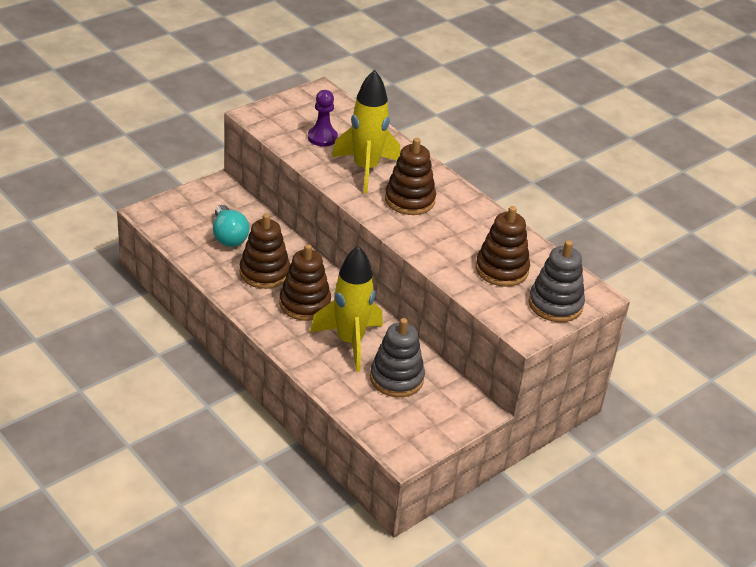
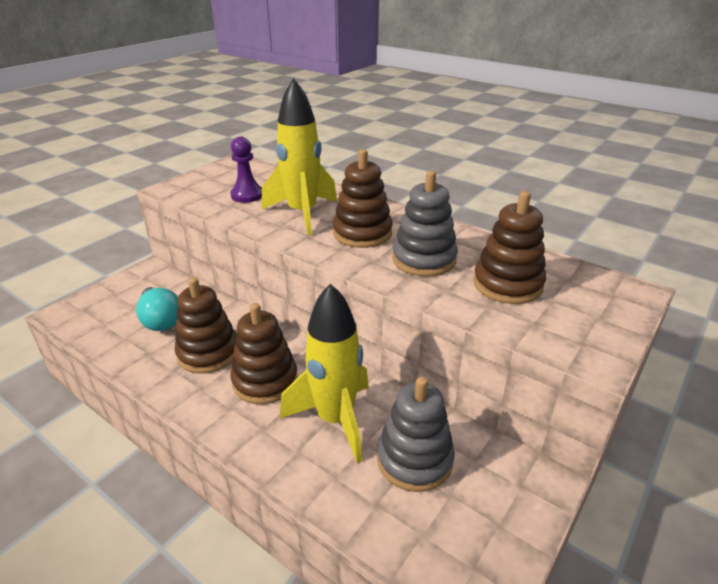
camera: 10 degrees left, 5 degrees down
(555, 304) = (600, 312): grey stacking toy -> grey stacking toy (424, 259)

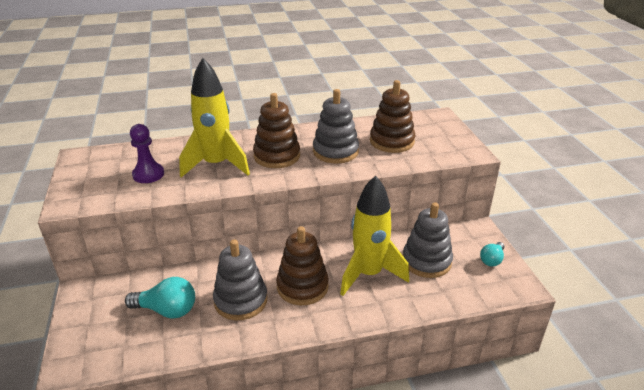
camera: 50 degrees left, 0 degrees up
(208, 353) = (240, 300): brown stacking toy -> grey stacking toy
(498, 531) = (492, 260): none -> turquoise light bulb

